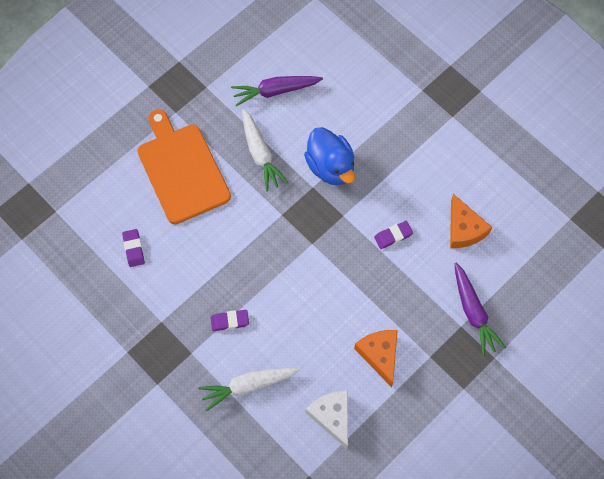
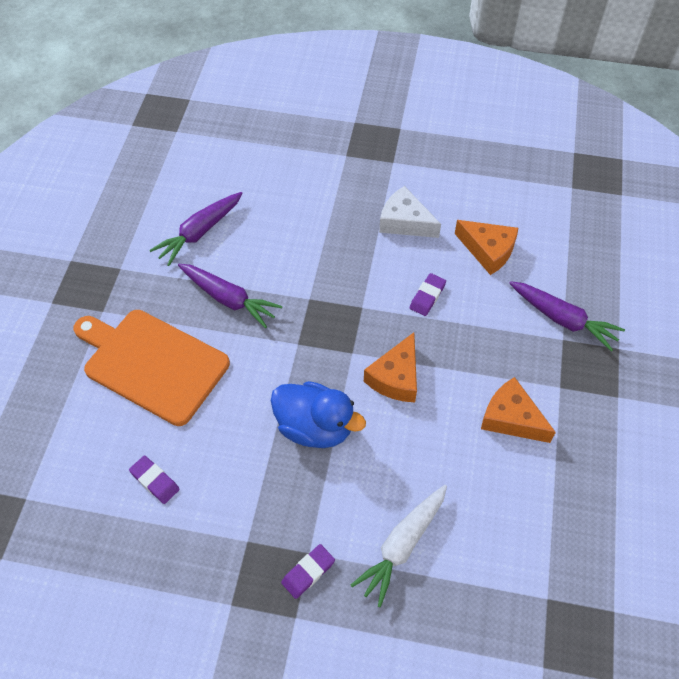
camera: 35 degrees left, 10 degrees down
(230, 321) = (326, 488): purple eraser -> purple eraser (308, 572)
(260, 154) = (228, 299): white carrot -> purple carrot
(327, 279) = (396, 377): none -> orange cheese
(330, 167) = (312, 270): blue duck -> blue duck (315, 427)
(332, 417) = (518, 515): white cheese -> white cheese (405, 222)

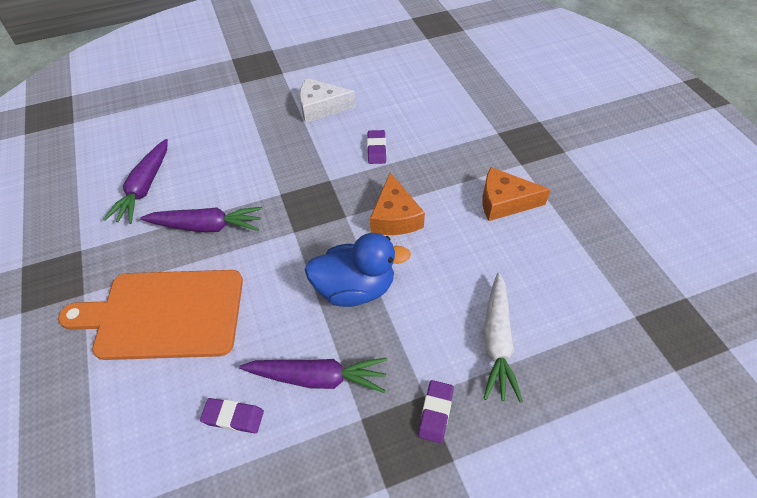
camera: 30 degrees left, 5 degrees down
(488, 250) = (399, 100): orange cheese -> none
(562, 319) = (487, 120): purple carrot -> purple carrot (317, 378)

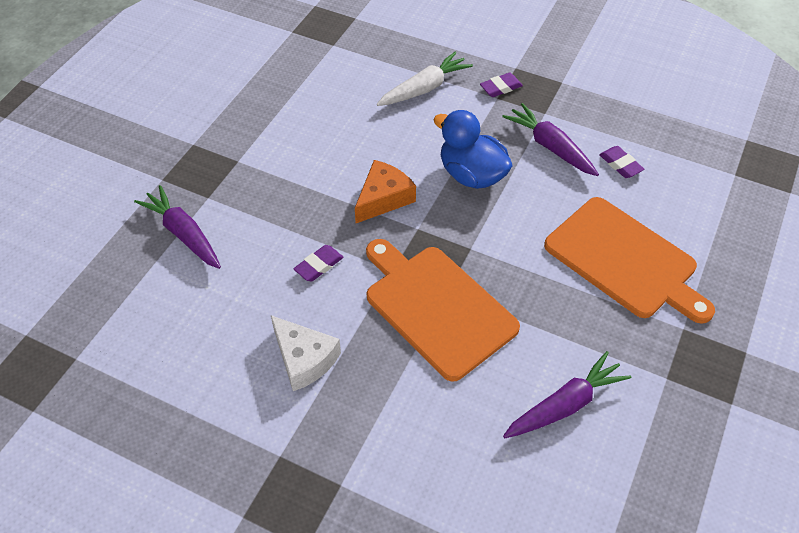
camera: 135 degrees left, 0 degrees up
(206, 226) = (537, 310): purple carrot -> purple carrot (183, 234)
(276, 180) = (436, 307): none -> orange cutting board
(504, 202) = (295, 147): orange cheese -> none

